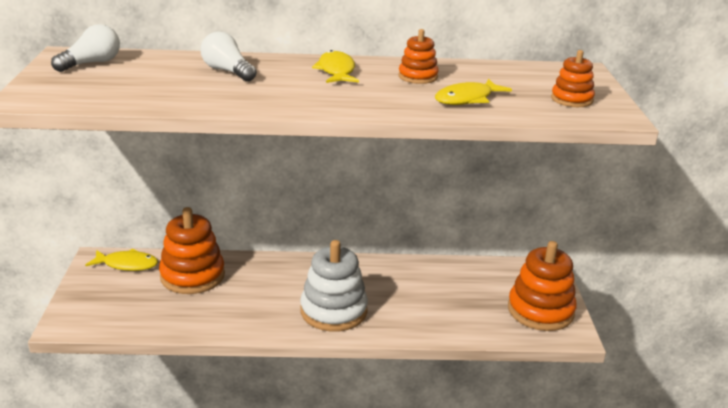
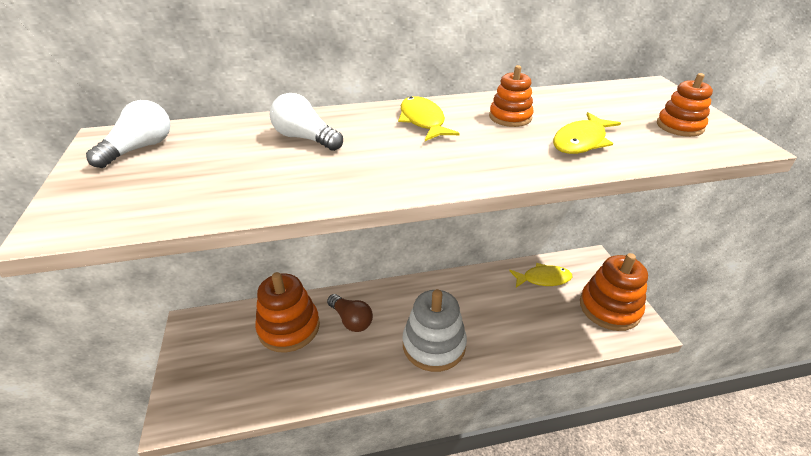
camera: 10 degrees left, 10 degrees up
(127, 264) = (222, 325): yellow fish -> yellow fish (543, 279)
(257, 279) = (351, 320): none -> brown light bulb

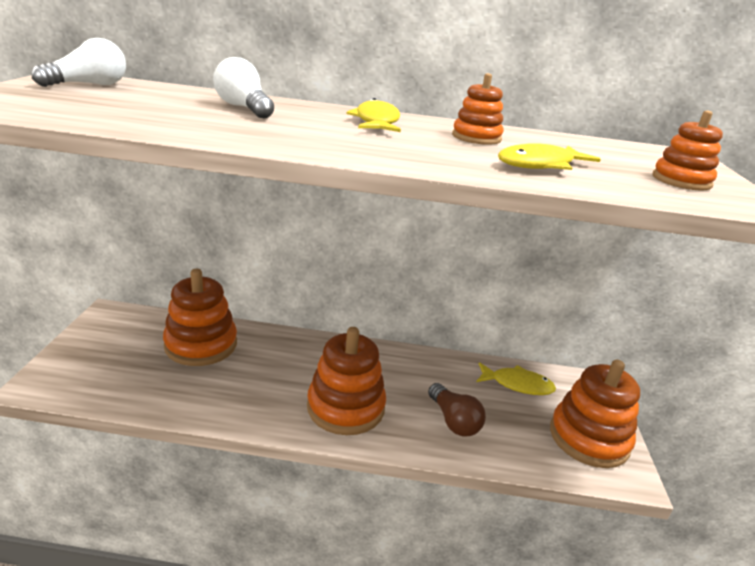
camera: 15 degrees right, 10 degrees down
(351, 320) = (269, 357): brown light bulb -> brown light bulb (453, 421)
(434, 345) = (345, 407): white stacking toy -> orange stacking toy

